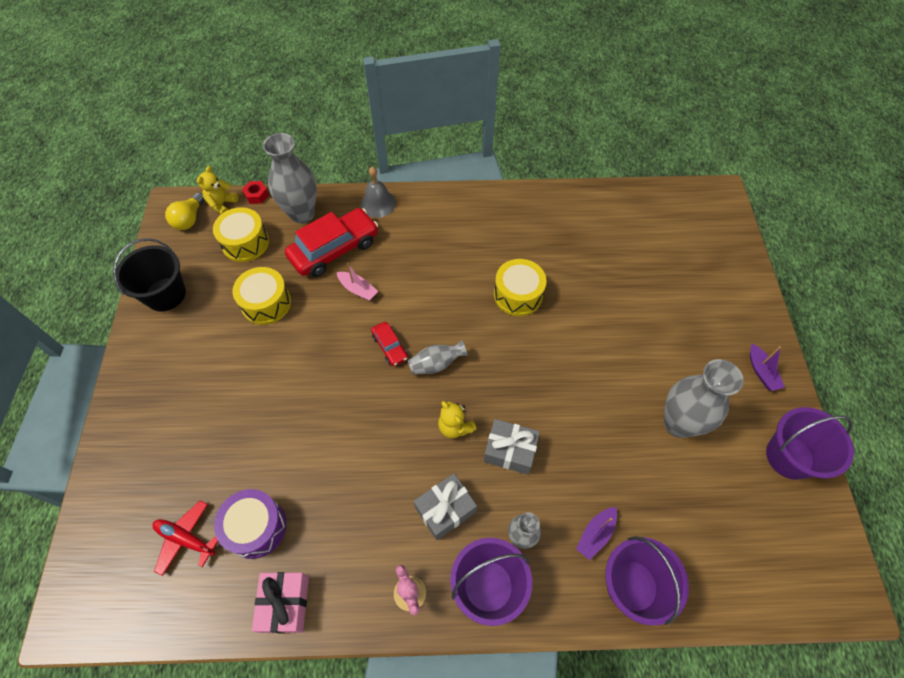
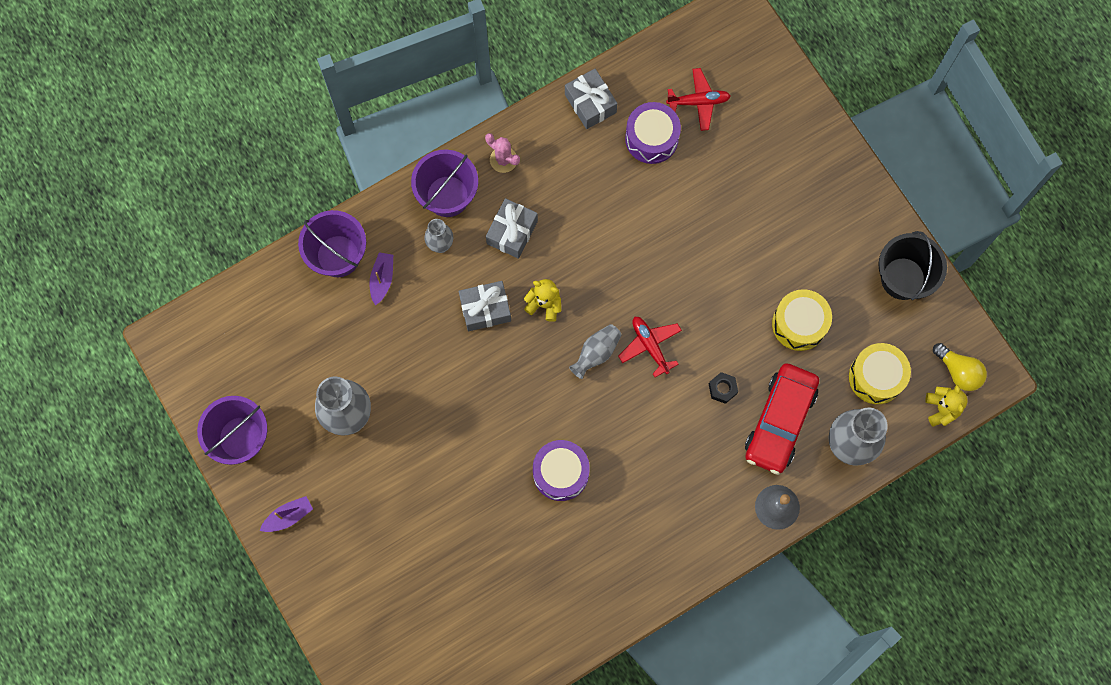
camera: 150 degrees right, 15 degrees up
(189, 219) = (958, 371): yellow light bulb -> yellow light bulb turned 150 degrees clockwise
(257, 195) = (915, 441): red nut -> none
(285, 604) = (590, 103): pink gift -> grey gift
(358, 289) = (722, 389): pink boat -> black nut
(390, 347) = (650, 346): red car -> red plane
(518, 295) = (561, 473): yellow drum -> purple drum
(761, 372) = (288, 516): purple boat -> purple boat turned 105 degrees clockwise

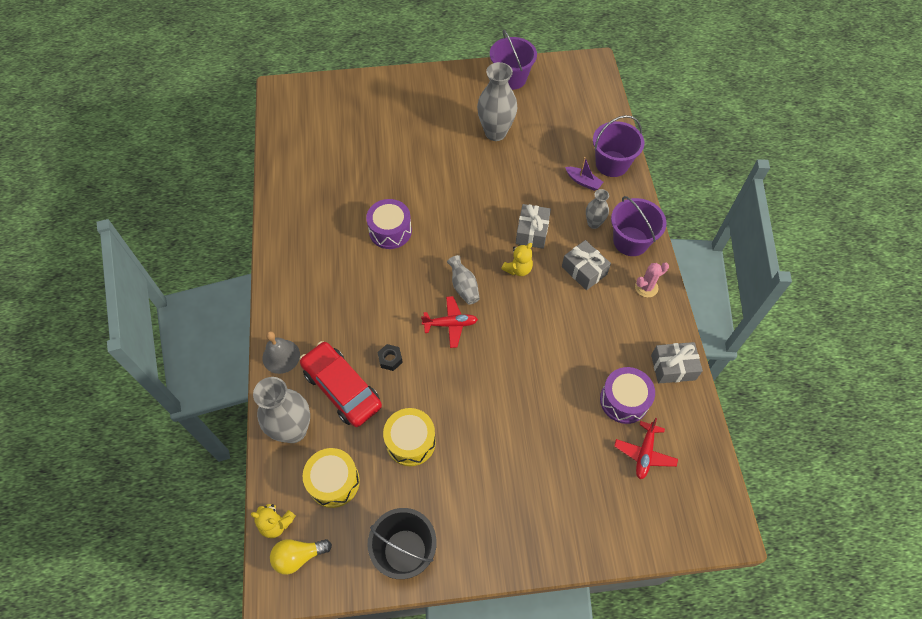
camera: 115 degrees right, 15 degrees down
(288, 516) = (449, 84): purple boat -> none

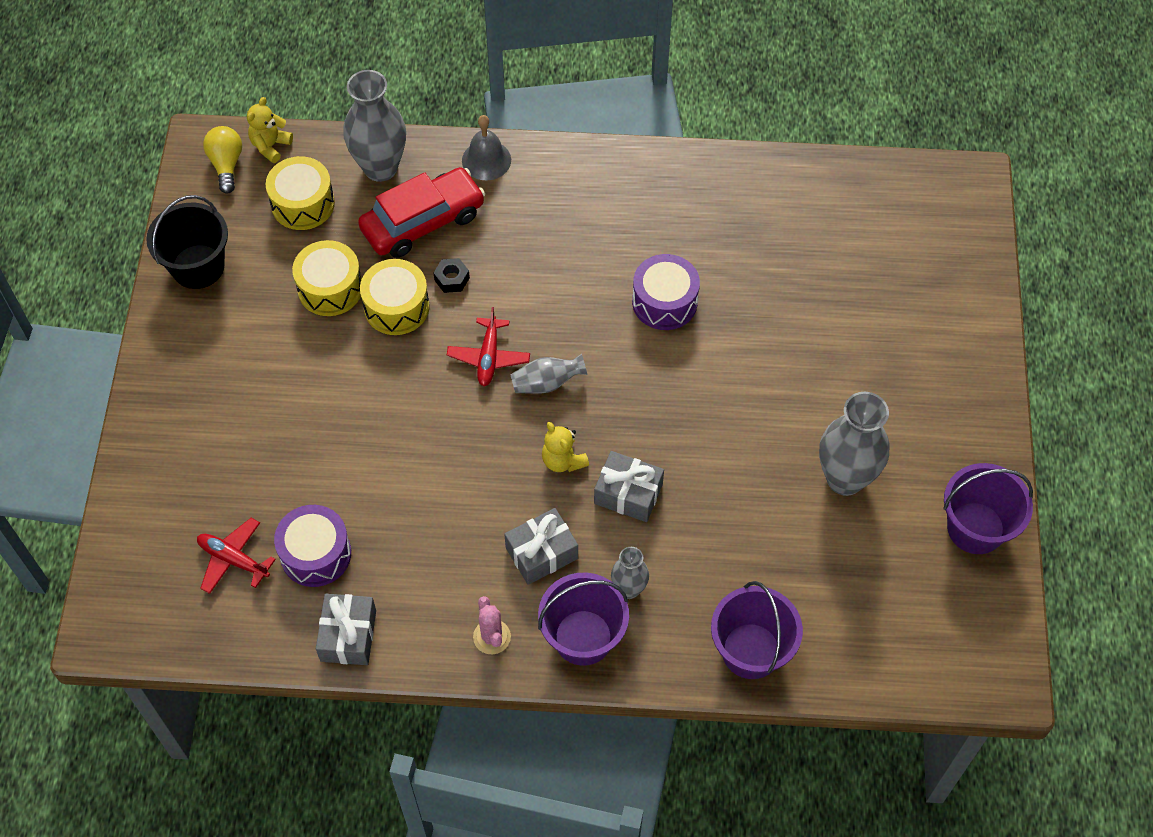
camera: 100 degrees right, 0 degrees up
(419, 391) = (396, 307): none -> yellow drum
(583, 181) = (718, 594): purple boat -> none

